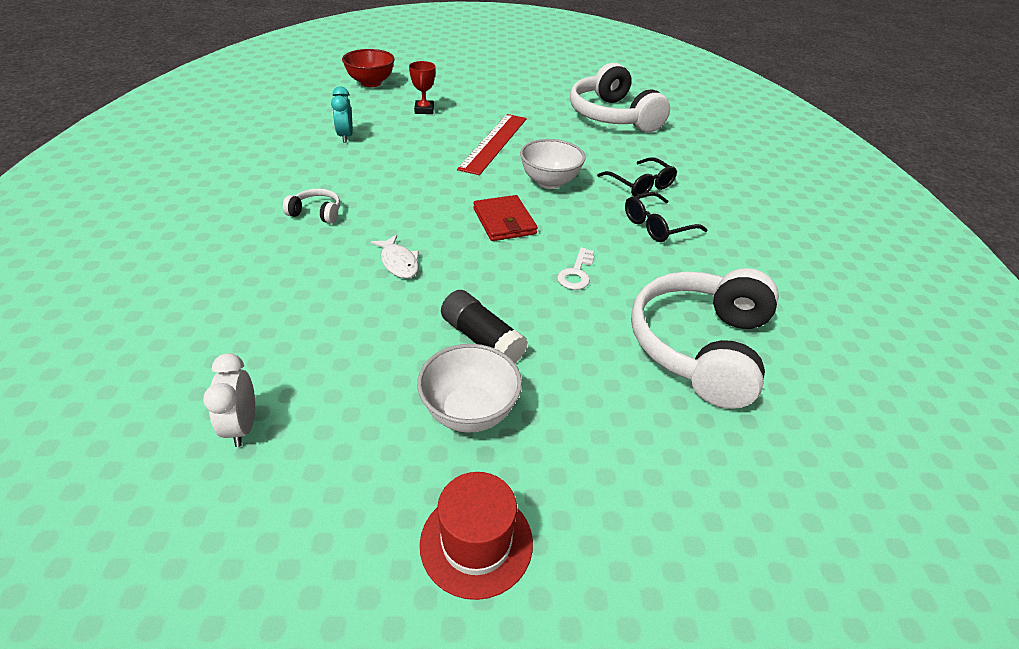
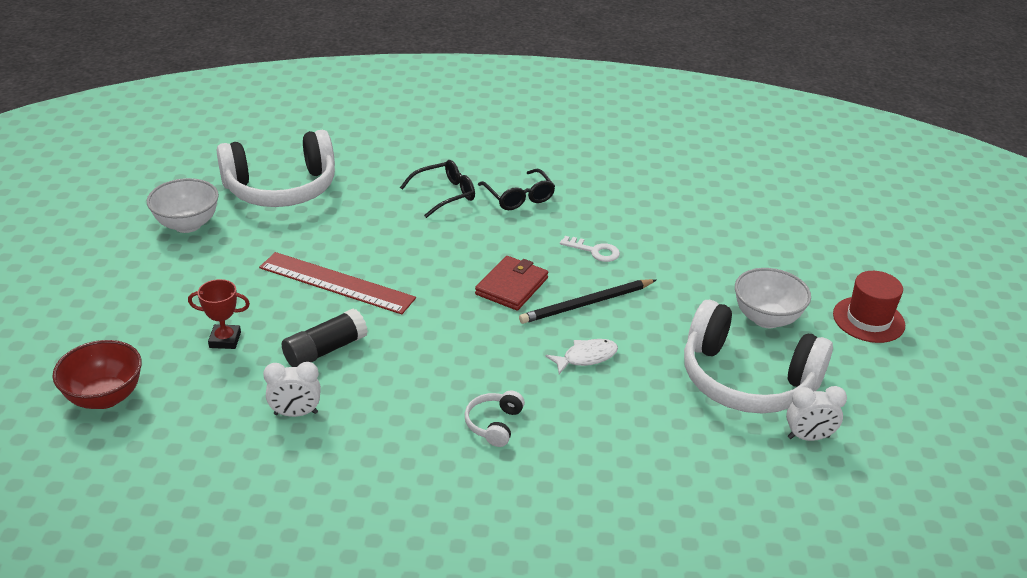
camera: 85 degrees left, 5 degrees down
(345, 136) = (296, 413): turquoise clock -> white clock
(482, 265) = (586, 304): none -> black pencil
(482, 339) = (688, 309): black glue stick -> black glue stick (325, 350)
(504, 221) = (512, 286): red wallet -> red wallet turned 45 degrees counterclockwise
(549, 182) = (435, 250): white bowl -> white bowl (187, 224)
(700, 347) = (679, 205): white headphones -> white headphones (746, 379)

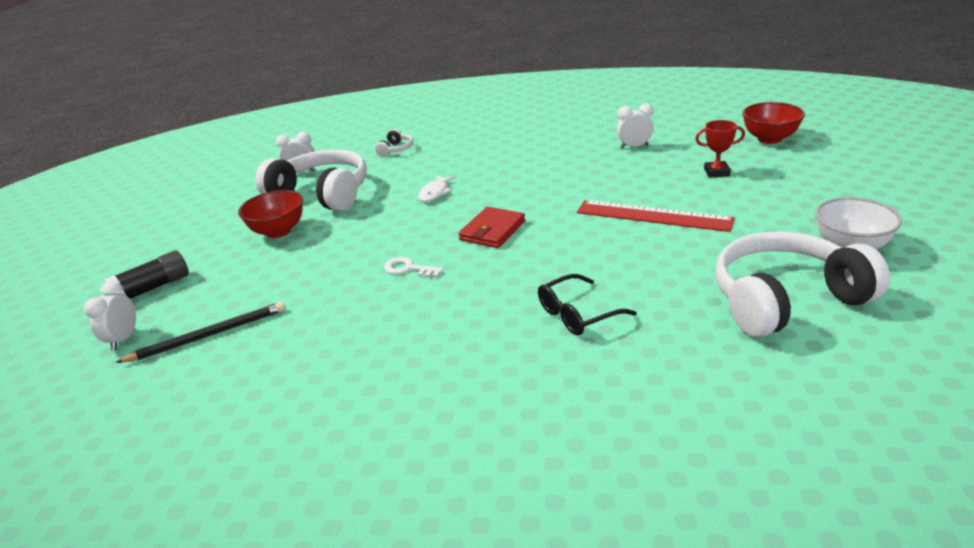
camera: 175 degrees left, 5 degrees down
(325, 350) = (634, 175): black glue stick -> black glue stick (153, 288)
(494, 424) = (502, 156): white headphones -> white headphones (396, 149)
(519, 197) = (485, 320): black glasses -> none
(586, 304) = (427, 225): black pencil -> black pencil (209, 335)
(586, 357) = (435, 193): white fish -> white fish turned 45 degrees counterclockwise
(766, 318) = (278, 231): white bowl -> red bowl
(829, 213) = (124, 339): none -> white clock
(868, 320) = (193, 240): red hat -> none

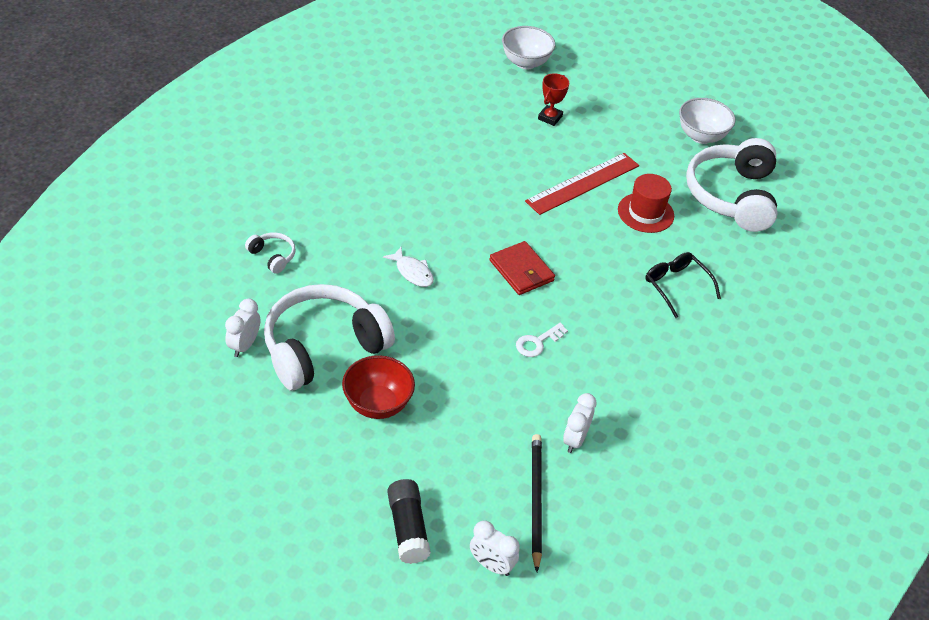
camera: 70 degrees left, 15 degrees up
(577, 314) = (676, 286): black glasses -> black glasses turned 150 degrees clockwise
(634, 146) = (457, 125): white clock -> white clock (575, 440)
(665, 259) = (645, 213): none -> red hat
(769, 139) = (525, 63): red bowl -> white bowl

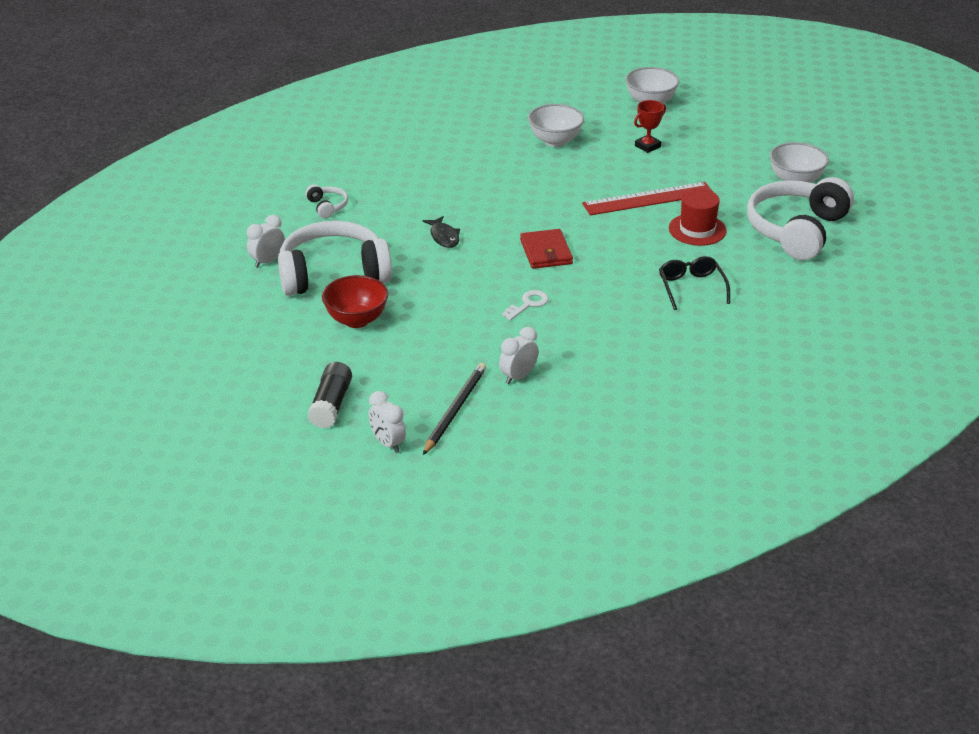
camera: 25 degrees right, 10 degrees down
(412, 272) = (444, 237): white fish -> black fish
(460, 126) = (555, 141): none -> white bowl
(537, 342) = (528, 304): white key -> white key turned 150 degrees clockwise

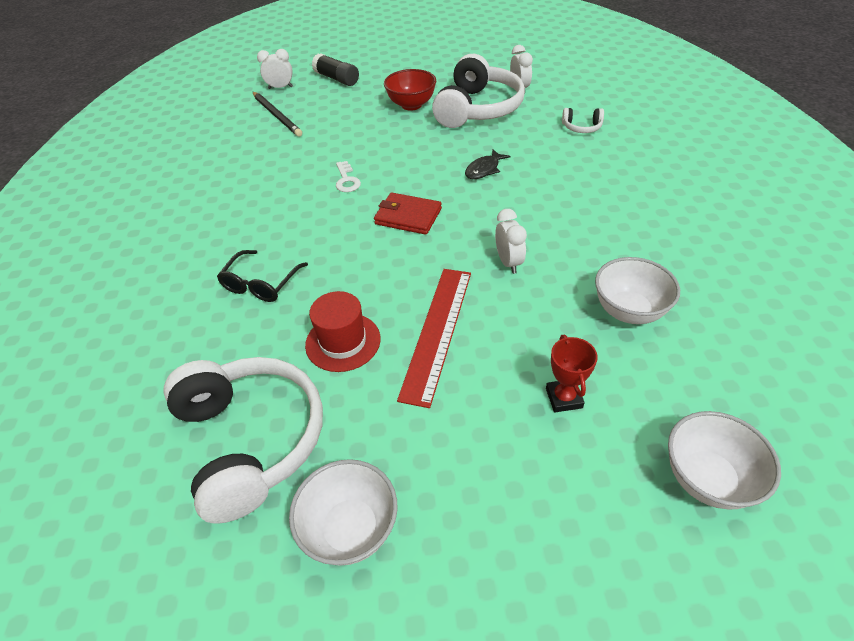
camera: 125 degrees right, 10 degrees up
(444, 237) = (484, 169): black fish -> black fish turned 60 degrees counterclockwise
(518, 377) = (274, 148): white clock -> white clock (508, 262)
(691, 287) = (261, 284): black glasses -> black glasses turned 90 degrees clockwise

